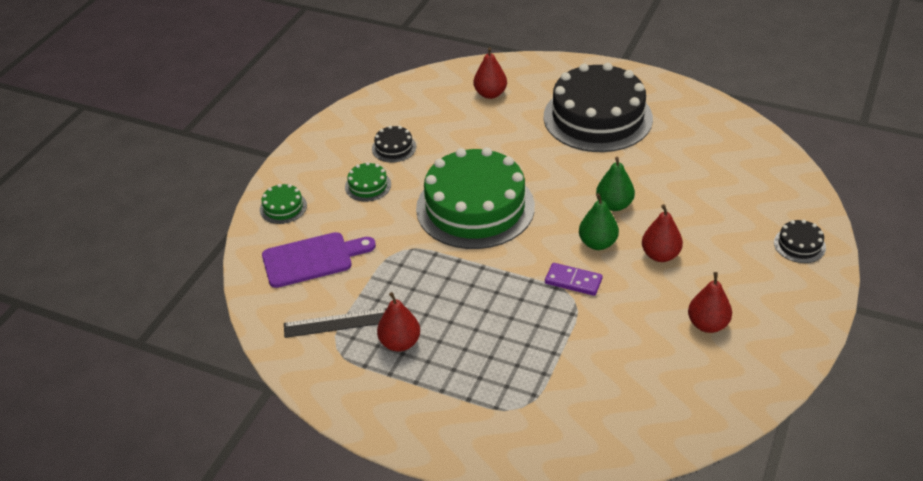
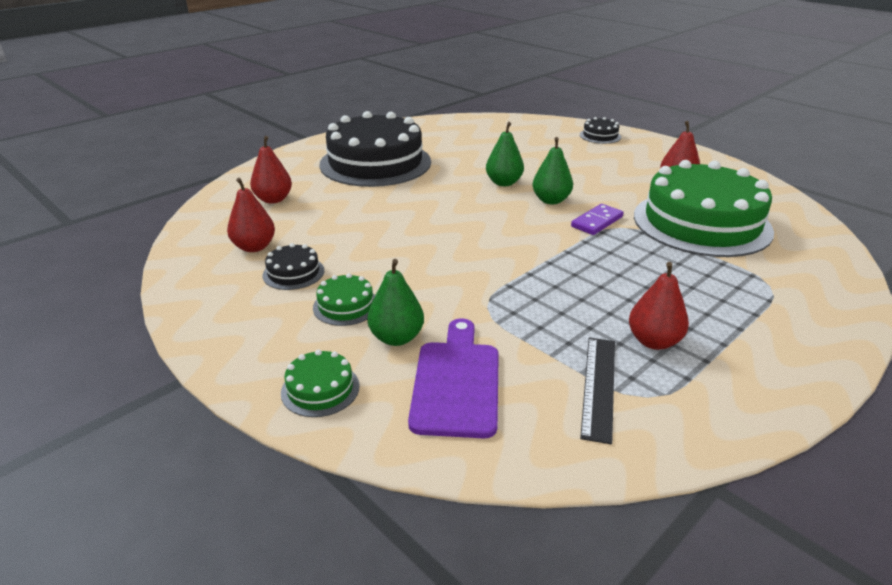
camera: 70 degrees left, 10 degrees down
(344, 220) = (396, 338): none -> green pear
(475, 207) = (450, 246): green cake -> green cake (701, 223)
(660, 255) = (583, 180): red pear -> red pear (254, 247)

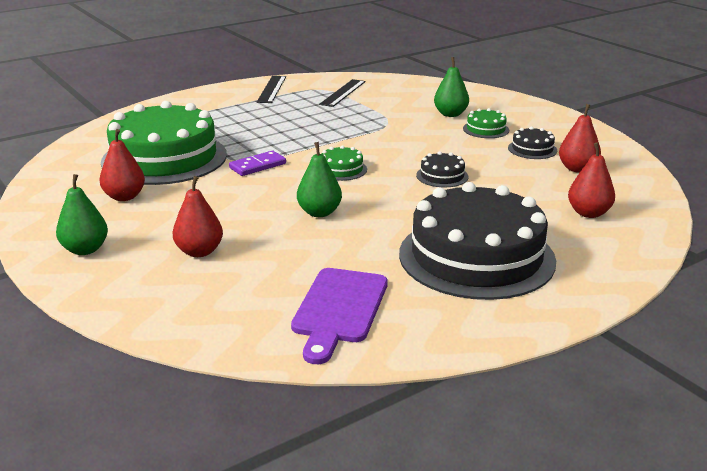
camera: 170 degrees left, 5 degrees down
(320, 389) = (492, 101): green cake -> green cake (341, 169)
(456, 382) = (418, 98): purple cutting board -> purple cutting board (339, 309)
(551, 200) = (283, 188): green pear -> green pear (85, 249)
(600, 136) = (116, 281): black cake -> black cake (442, 176)
(653, 341) = (295, 103): red pear -> red pear (199, 252)
(734, 384) = (272, 89): none -> black ruler

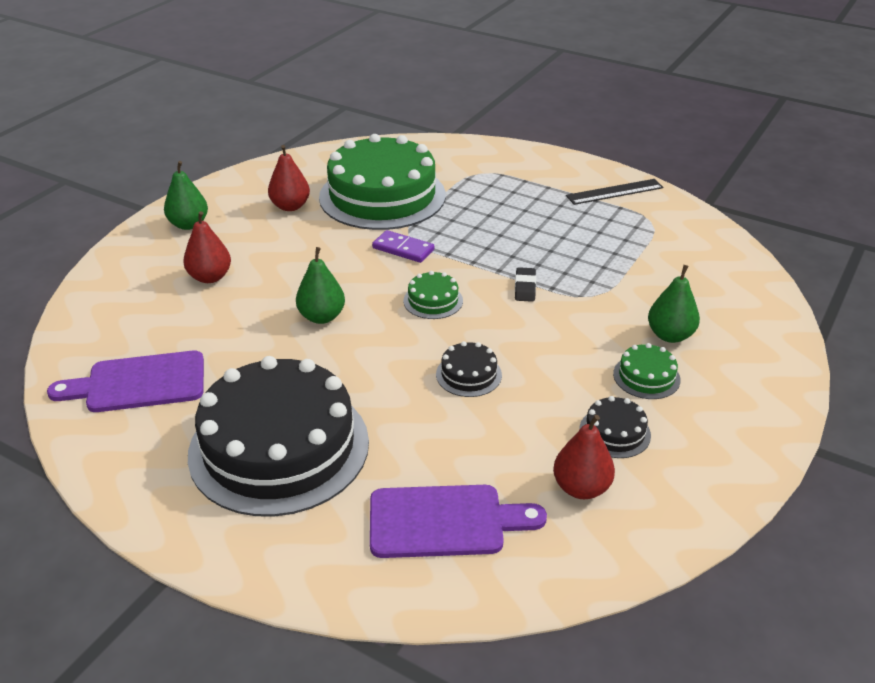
camera: 65 degrees right, 10 degrees up
(343, 93) = (655, 238): black ruler -> none
(357, 138) = (525, 287): none -> black eraser
(588, 213) = (444, 521): red pear -> purple cutting board

